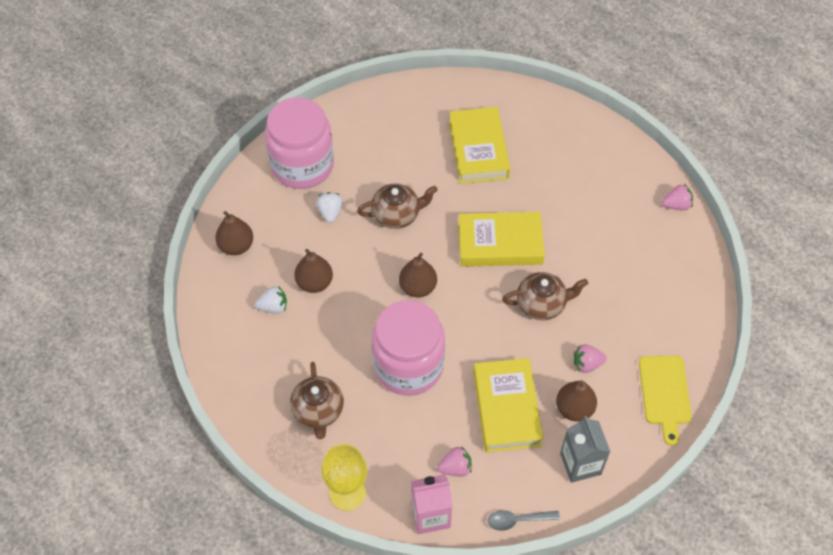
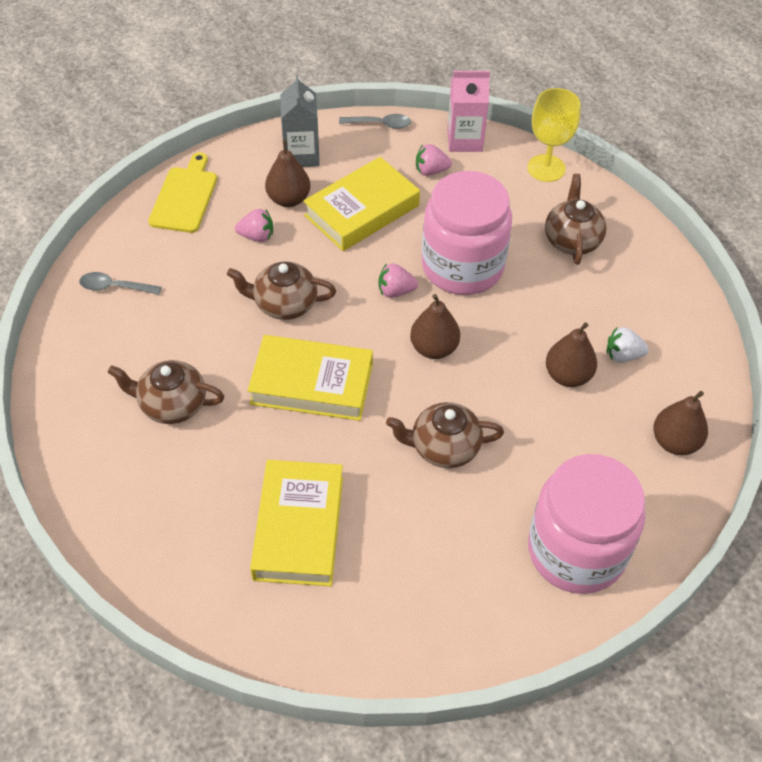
camera: 170 degrees left, 5 degrees down
(330, 212) = (539, 467): white strawberry -> none
(506, 408) = (362, 211): yellow book -> yellow book turned 45 degrees clockwise
(591, 212) = (172, 404): none -> brown teapot
(676, 205) = (52, 394): pink strawberry -> pink strawberry (395, 291)
(678, 295) = (114, 287): none -> grey spoon

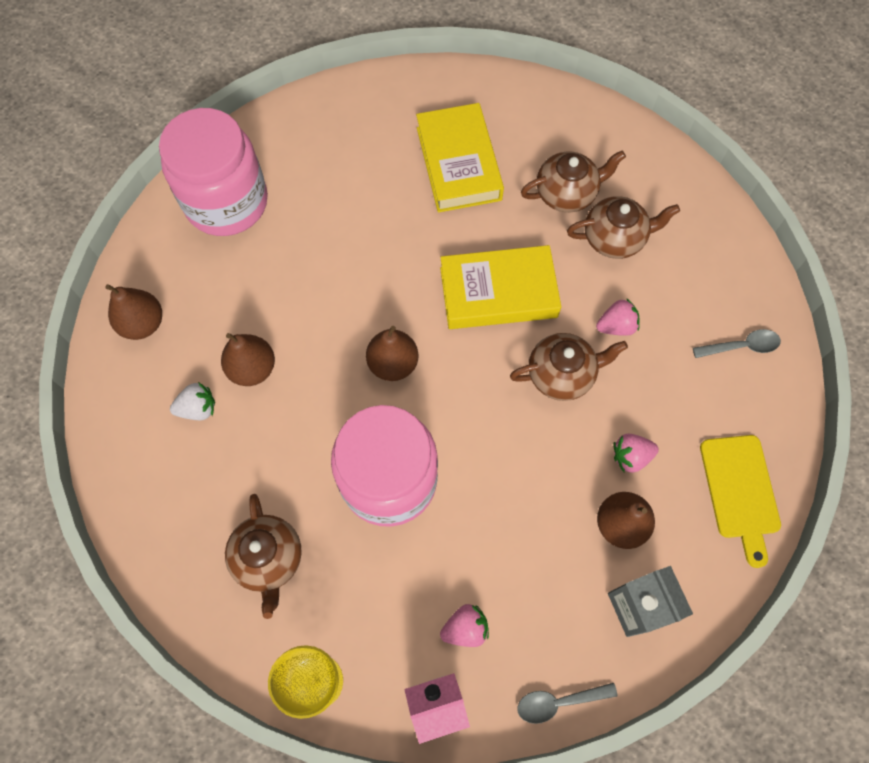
camera: 165 degrees right, 15 degrees up
(362, 211) = (528, 532): yellow book -> none
(395, 291) = (452, 424): pink strawberry -> pink strawberry (616, 326)
(443, 447) = (357, 262): brown teapot -> brown teapot (567, 193)

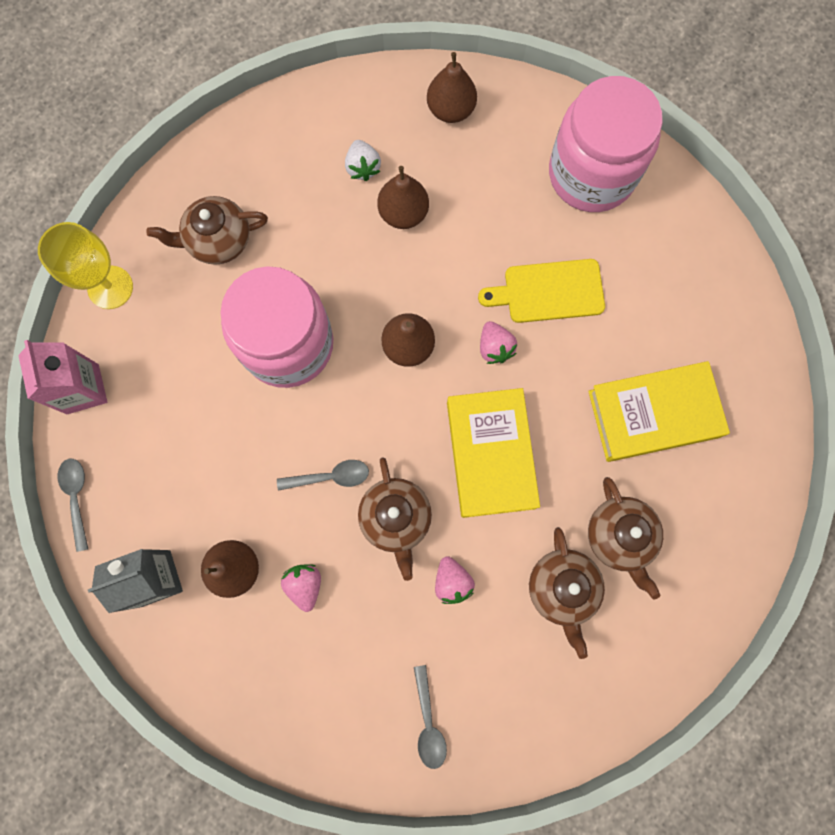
camera: 90 degrees right, 10 degrees up
(465, 628) = (146, 415): pink strawberry -> pink strawberry (495, 347)
(524, 435) = (330, 477): none -> grey spoon
(740, 491) = (264, 698): yellow cutting board -> yellow cutting board (549, 291)

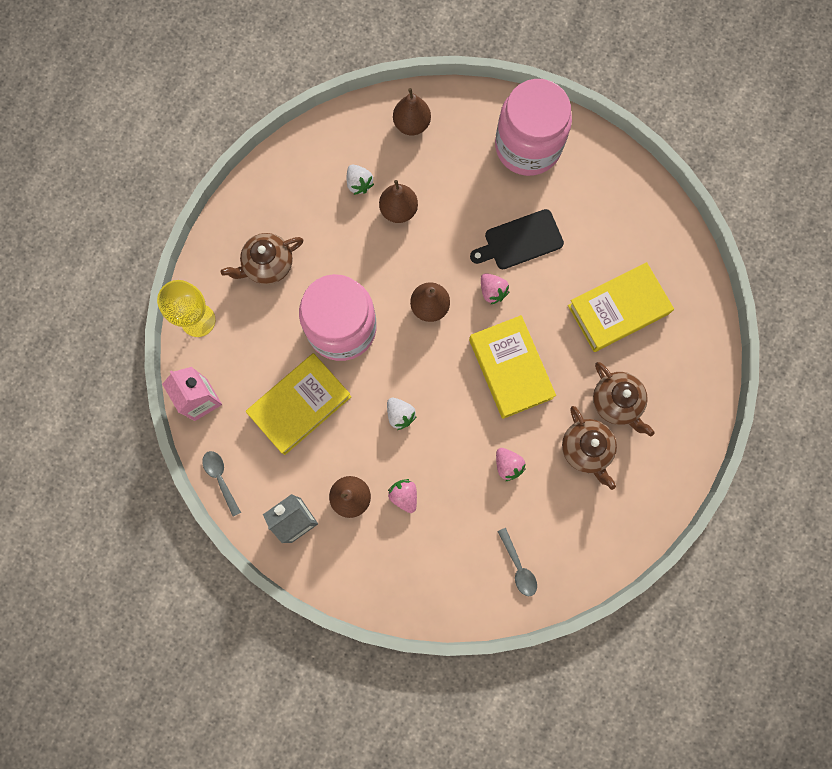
camera: 15 degrees left, 0 degrees up
(205, 429) = (300, 405): none -> yellow book
(330, 477) = (400, 415): grey spoon -> white strawberry
(396, 518) = (455, 432): brown teapot -> none
(549, 291) = (520, 241): yellow cutting board -> black cutting board

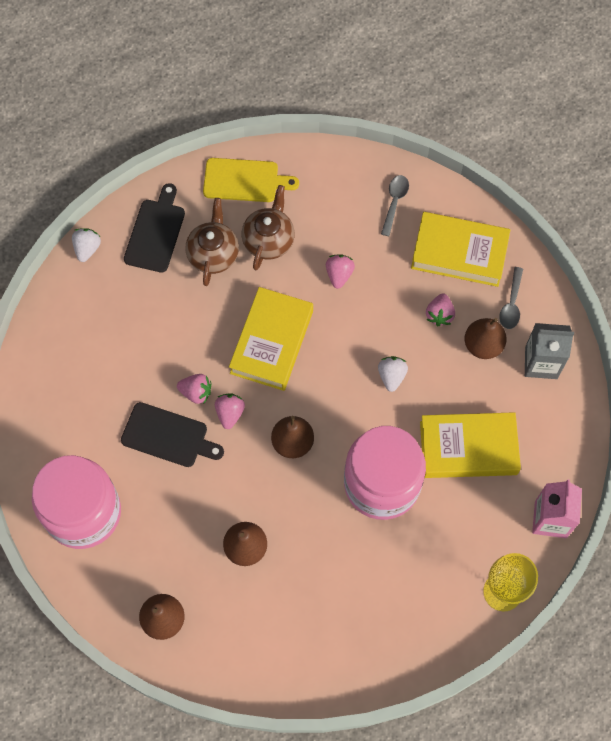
camera: 140 degrees left, 10 degrees down
(220, 478) = (580, 441): grey spoon -> grey spoon (511, 304)
(267, 265) = (402, 592): brown teapot -> none
(359, 184) = (259, 601): white strawberry -> white strawberry (87, 249)
(530, 287) = (196, 392): none -> pink strawberry
(618, 310) = (144, 319): yellow book -> yellow book (459, 252)
(651, 485) = (244, 181): none -> yellow cutting board
(675, 383) = (156, 232): none -> black cutting board

